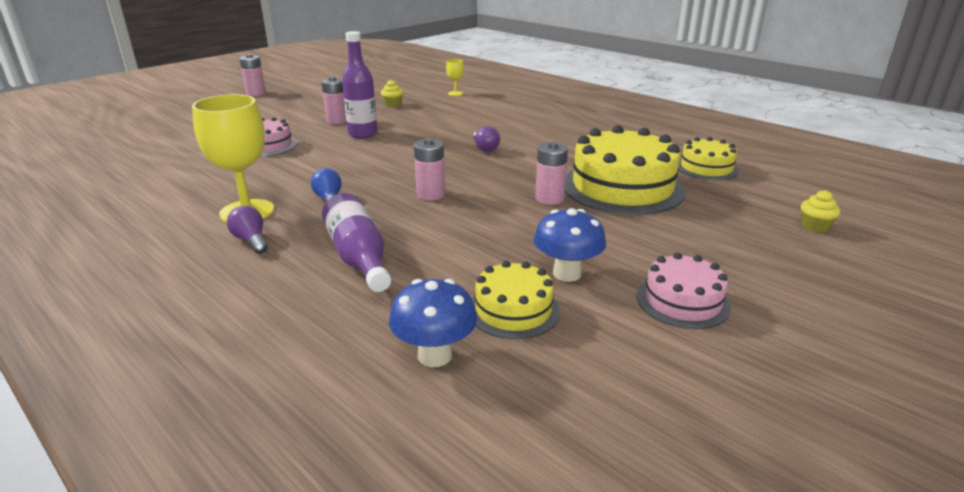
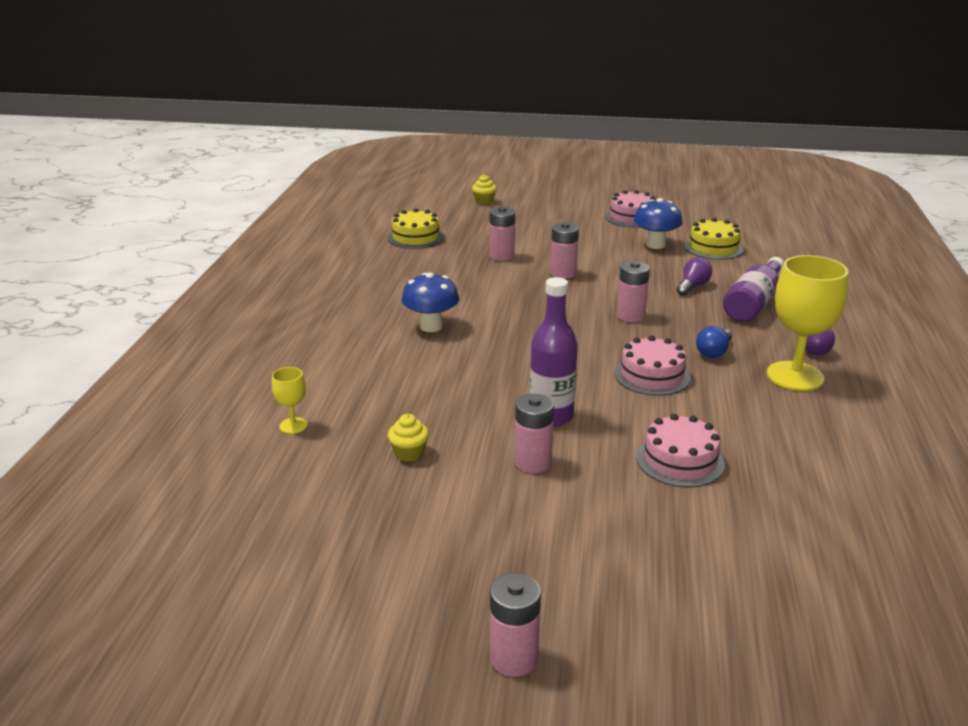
camera: 125 degrees left, 0 degrees up
(345, 169) = (652, 375): none -> pink cake
(435, 355) = (779, 253): blue mushroom -> blue mushroom (431, 326)
(485, 148) = (493, 329): purple light bulb -> purple light bulb (692, 286)
(622, 187) = (501, 256): yellow cake -> pink battery

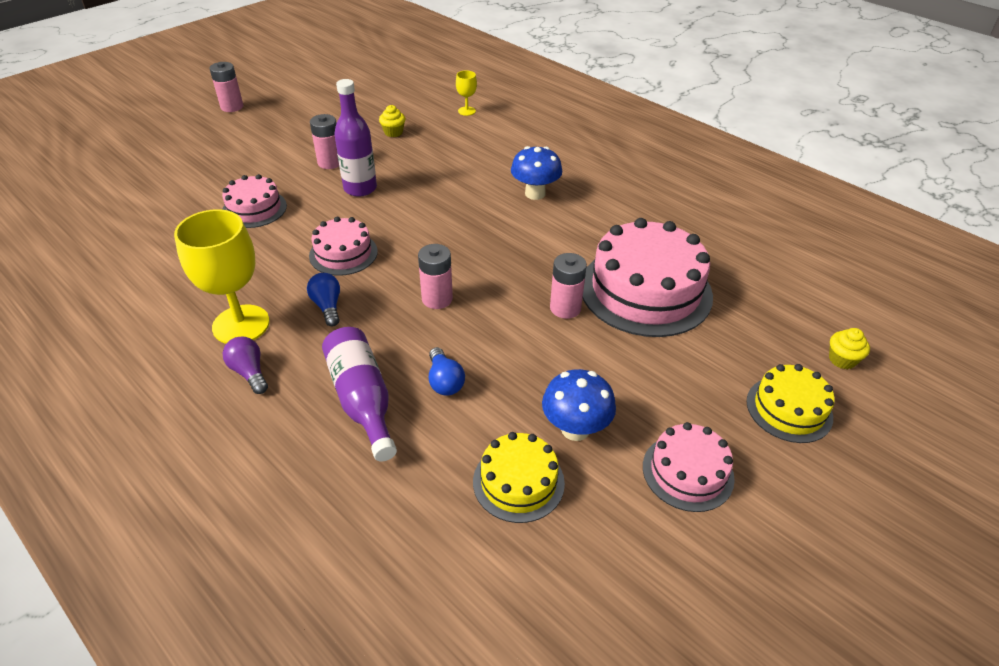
camera: 125 degrees right, 15 degrees up
(415, 237) = (741, 258): yellow cake -> yellow cake (789, 409)
(501, 256) = (645, 290): pink battery -> pink cake
(692, 286) = (444, 381): purple light bulb -> blue light bulb

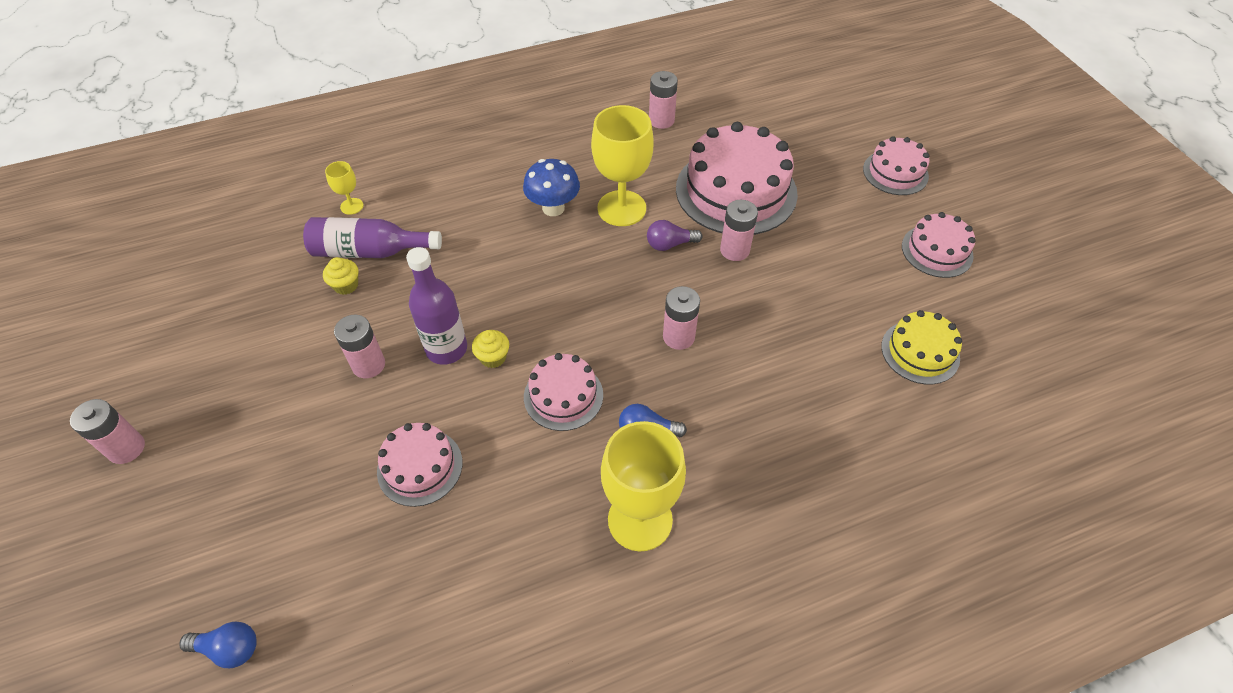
camera: 65 degrees left, 10 degrees up
(249, 372) = (720, 524): purple light bulb -> purple light bulb (669, 244)
(362, 400) = (794, 434): purple bottle -> purple bottle (369, 251)
(444, 381) = (793, 365): blue light bulb -> blue light bulb (229, 648)
(564, 228) = (621, 208): none -> yellow goblet
(575, 429) = (877, 297): blue mushroom -> none
(698, 221) = (661, 120): none -> pink battery
(789, 409) = (895, 172): yellow cake -> pink cake
(842, 359) = (858, 123): yellow cupcake -> yellow cupcake (493, 357)

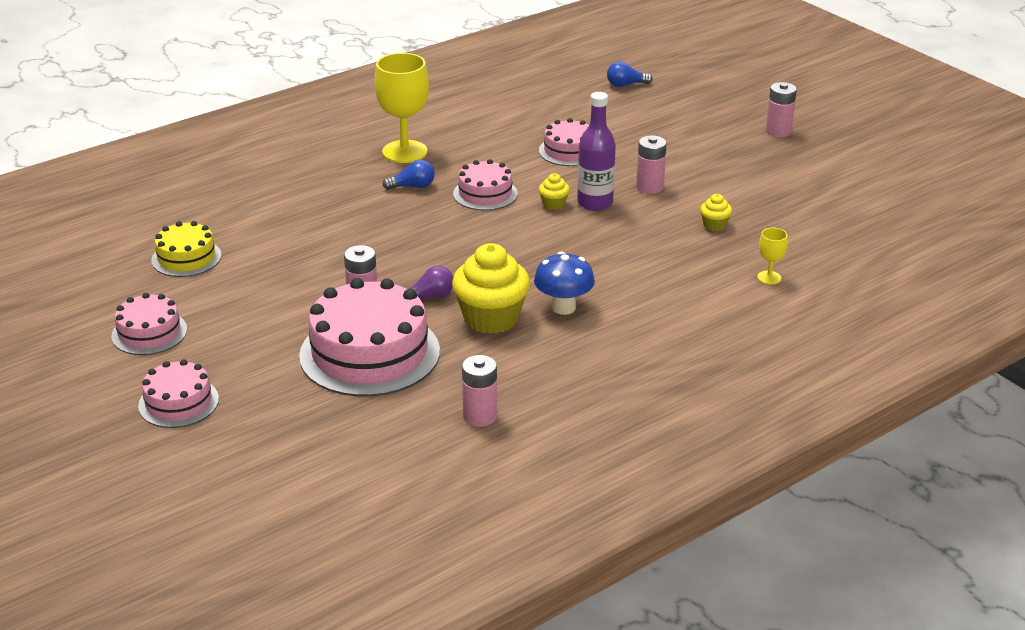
camera: 165 degrees right, 20 degrees down
(369, 251) = (716, 249): purple bottle -> none
(621, 208) = (491, 318): yellow goblet -> yellow cupcake
(678, 337) = (402, 237): pink battery -> none

